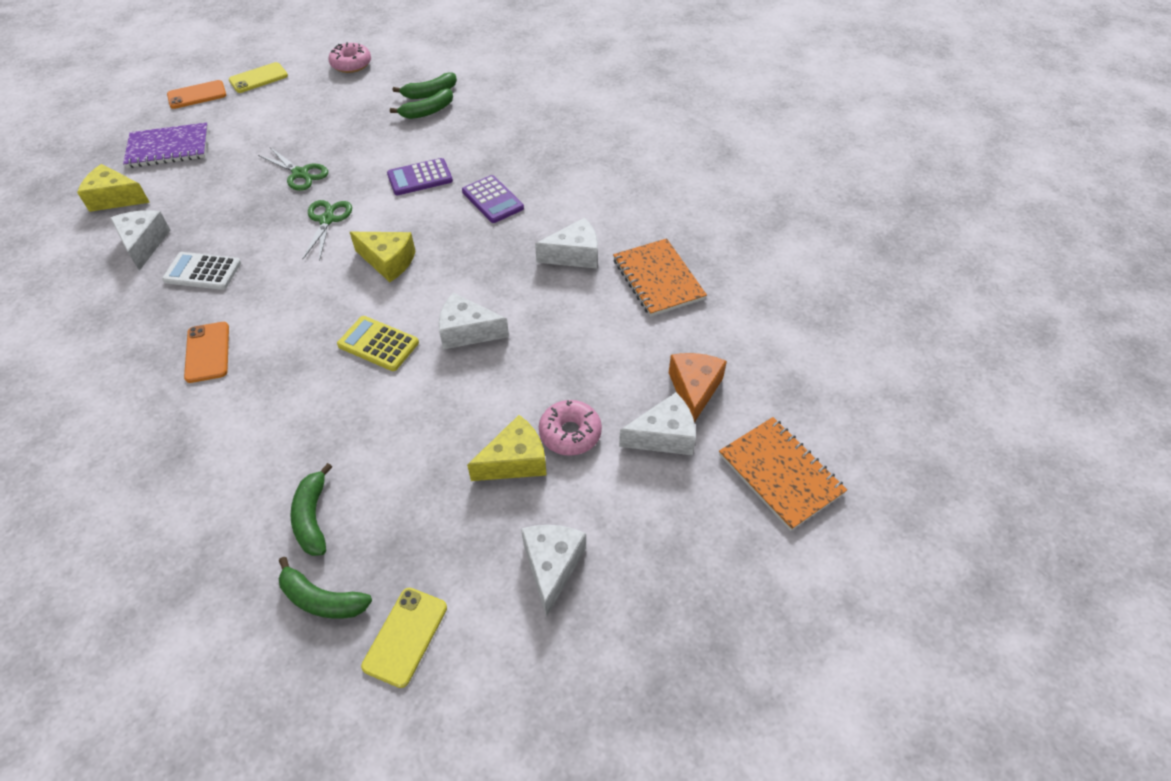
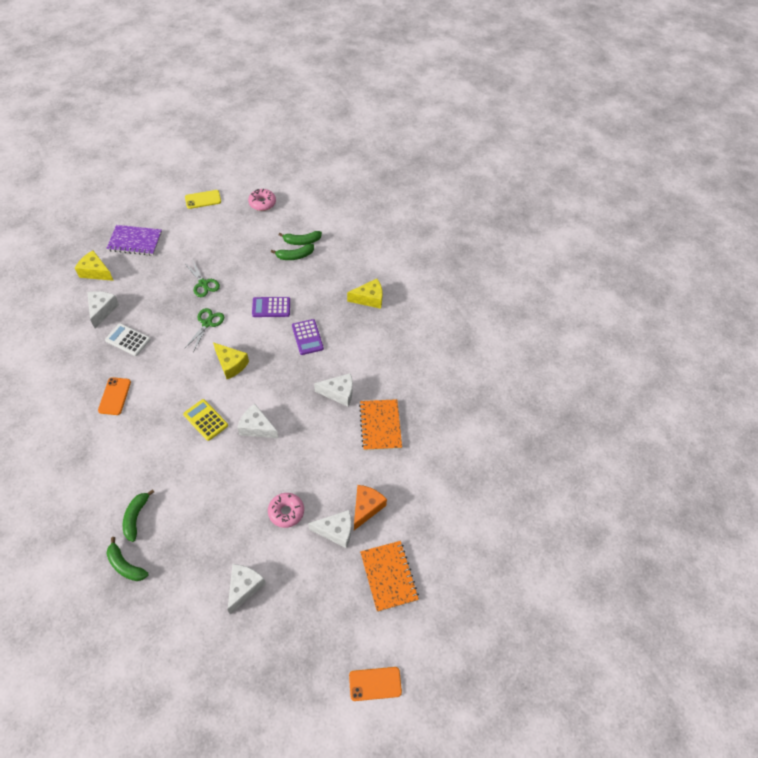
camera: 15 degrees right, 5 degrees up
(197, 95) = (163, 203): orange phone -> orange phone (375, 684)
(405, 636) = (158, 600): yellow phone -> none
(515, 461) = (250, 519): yellow cheese -> yellow cheese (369, 299)

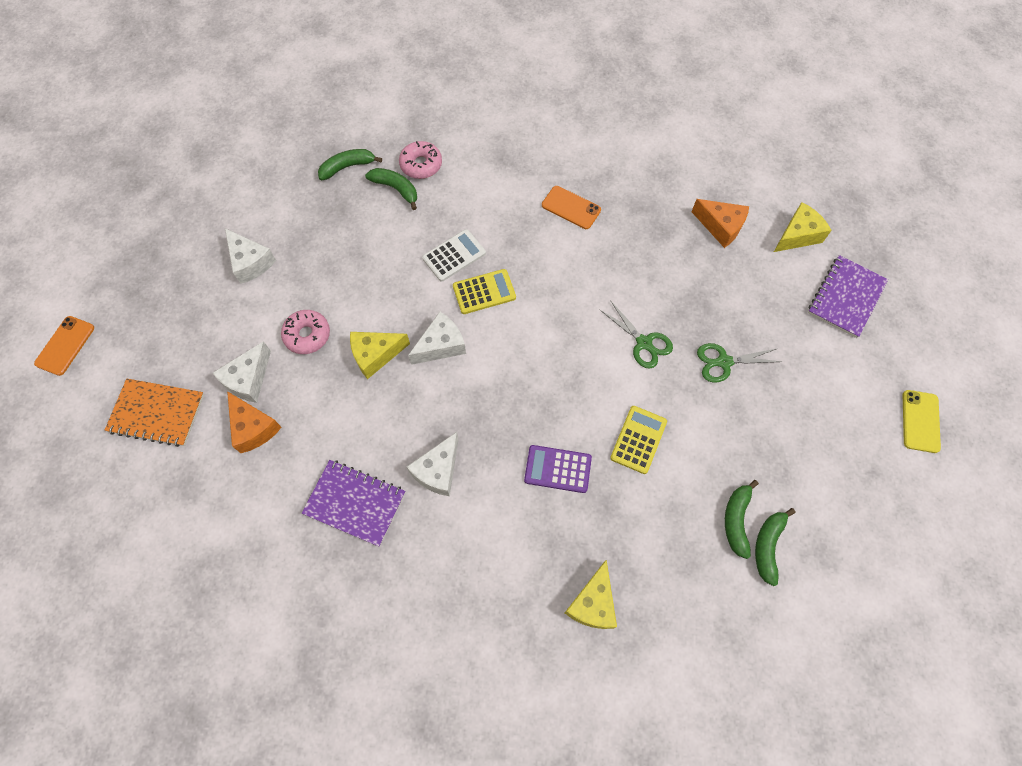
camera: 120 degrees right, 10 degrees up
(102, 310) = (721, 227): white cheese -> orange cheese
(128, 340) = (655, 242): white calculator -> white calculator (454, 256)
(231, 364) = (557, 349): yellow cheese -> yellow cheese (375, 355)
(262, 203) = (886, 516): pink donut -> pink donut (421, 165)
(271, 307) = (638, 440): purple calculator -> yellow calculator
(380, 425) = (355, 503): orange notebook -> purple notebook

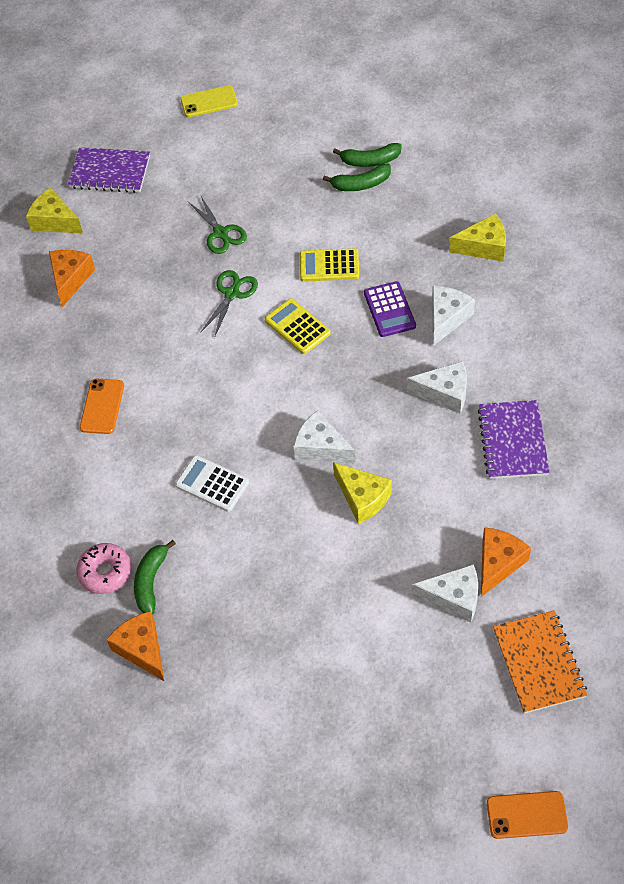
camera: 110 degrees left, 10 degrees down
(250, 262) = (320, 679): white cheese -> white cheese (447, 318)
(307, 335) = (375, 571): pink donut -> none
(347, 167) = (142, 649): green banana -> orange cheese
(484, 292) = (242, 438): yellow calculator -> yellow calculator (297, 327)

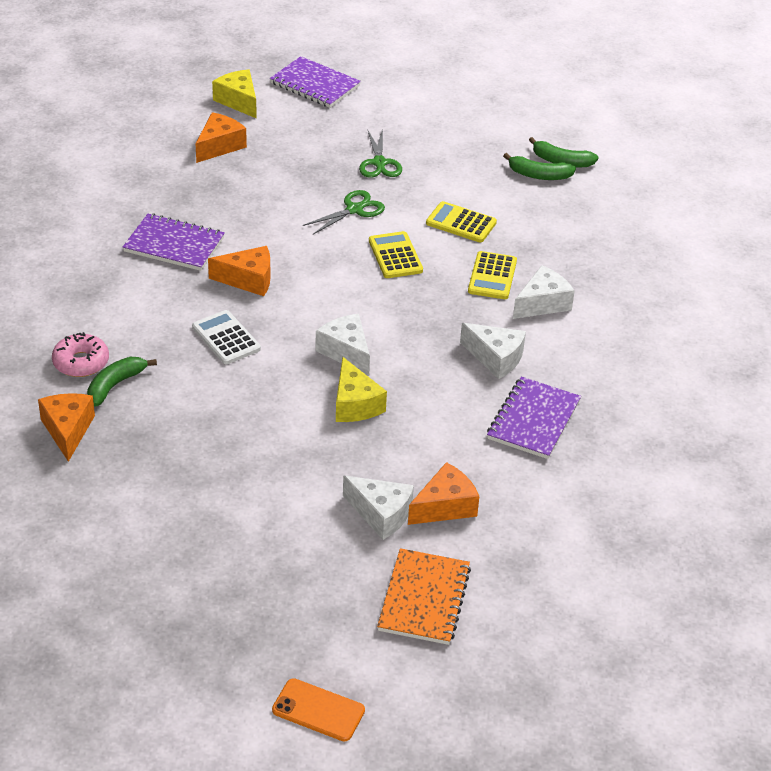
camera: 20 degrees right, 15 degrees down
(102, 406) = (174, 245): orange phone -> purple notebook
(191, 412) = (248, 280): none -> orange cheese
(209, 102) = (444, 67): yellow phone -> none
(389, 310) = (492, 276): purple calculator -> yellow calculator
(484, 247) = (621, 264): yellow cheese -> none

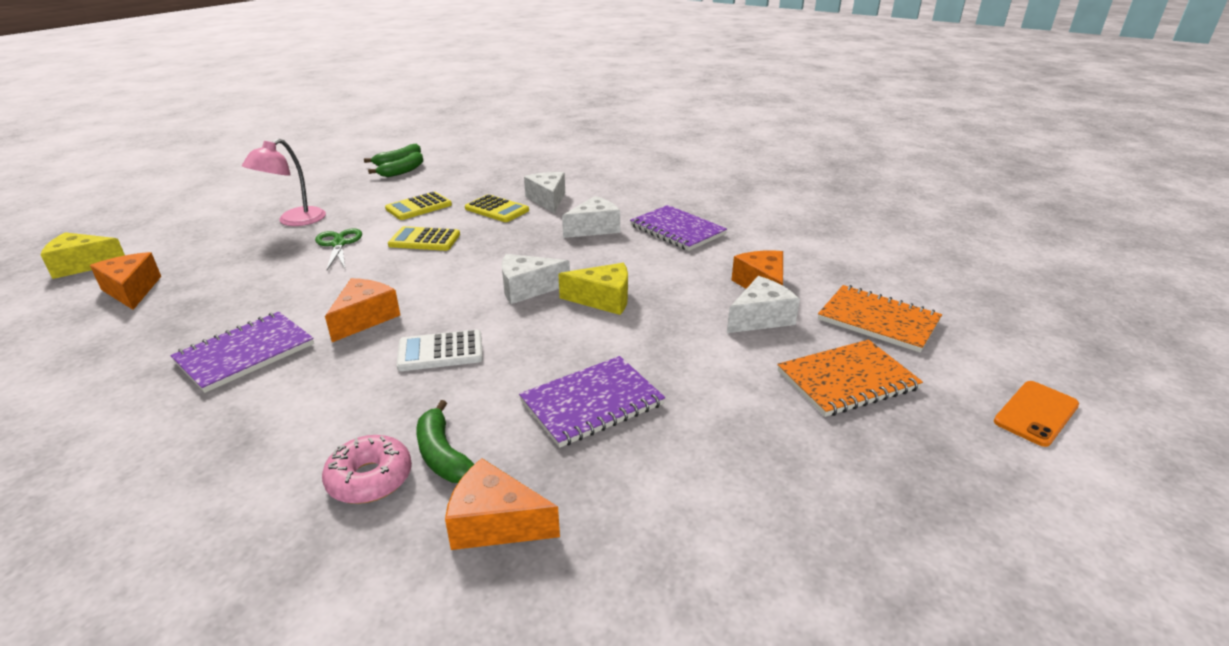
camera: 65 degrees left, 10 degrees down
(307, 583) = (847, 380): none -> orange notebook
(315, 84) = (137, 225): purple notebook -> purple notebook (592, 403)
(379, 163) = (294, 221): green scissors -> pink lamp

